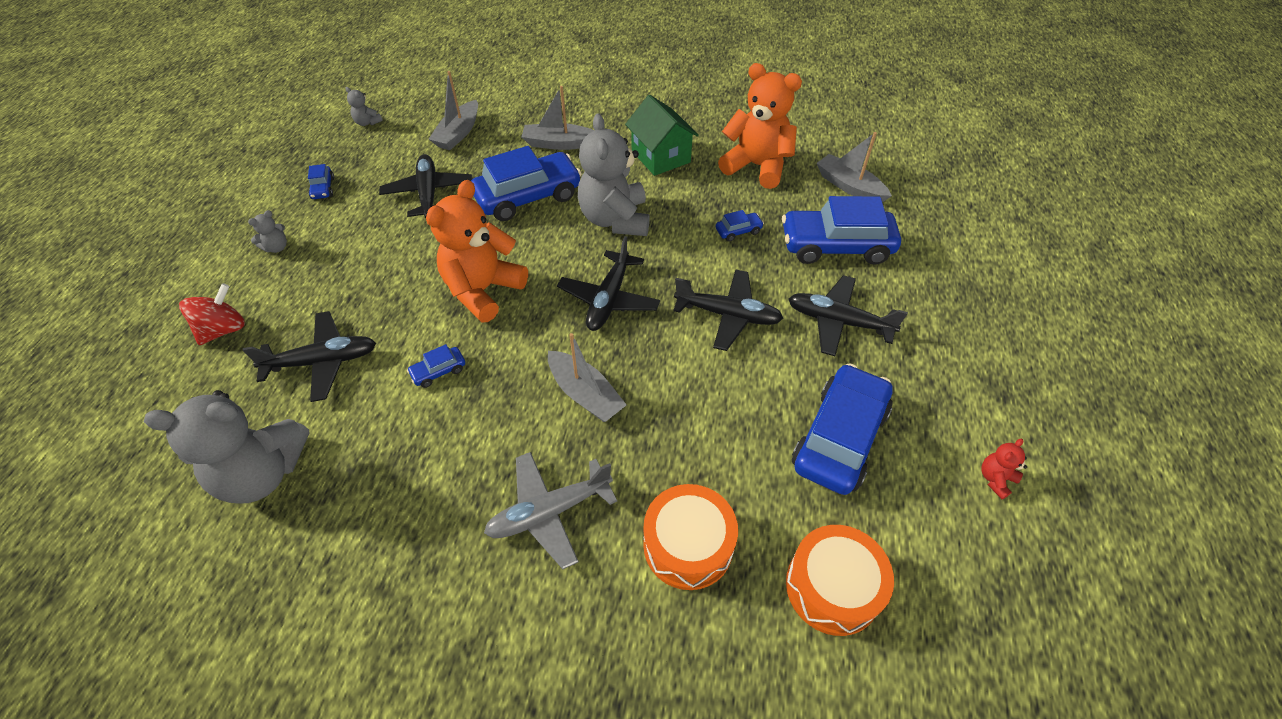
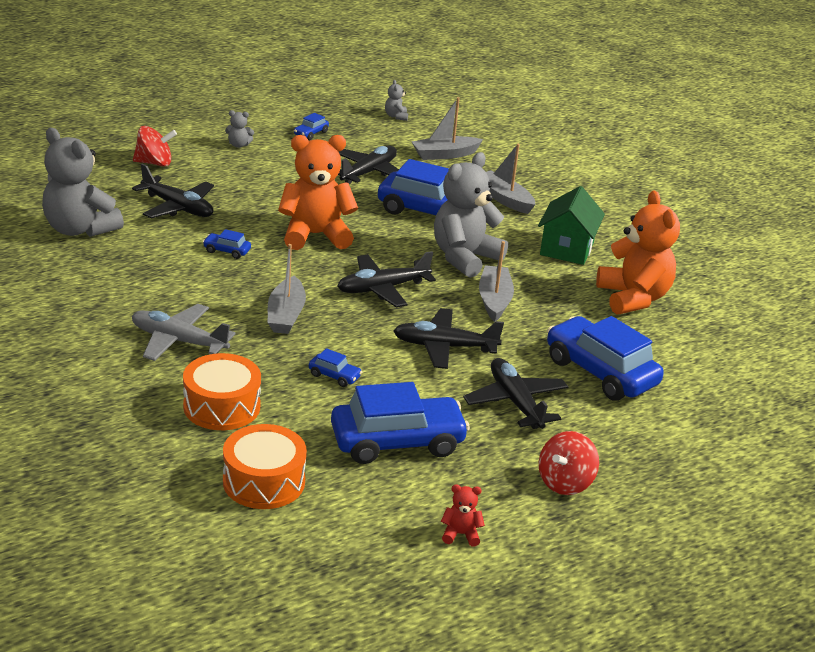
camera: 45 degrees right, 20 degrees down
(728, 315) = (444, 347): black plane -> black plane turned 120 degrees clockwise
(738, 231) = (541, 318): blue car -> blue car (334, 376)
(849, 186) = (688, 354): grey boat -> grey boat (494, 300)
(964, 362) = (565, 482): none -> red spinning top

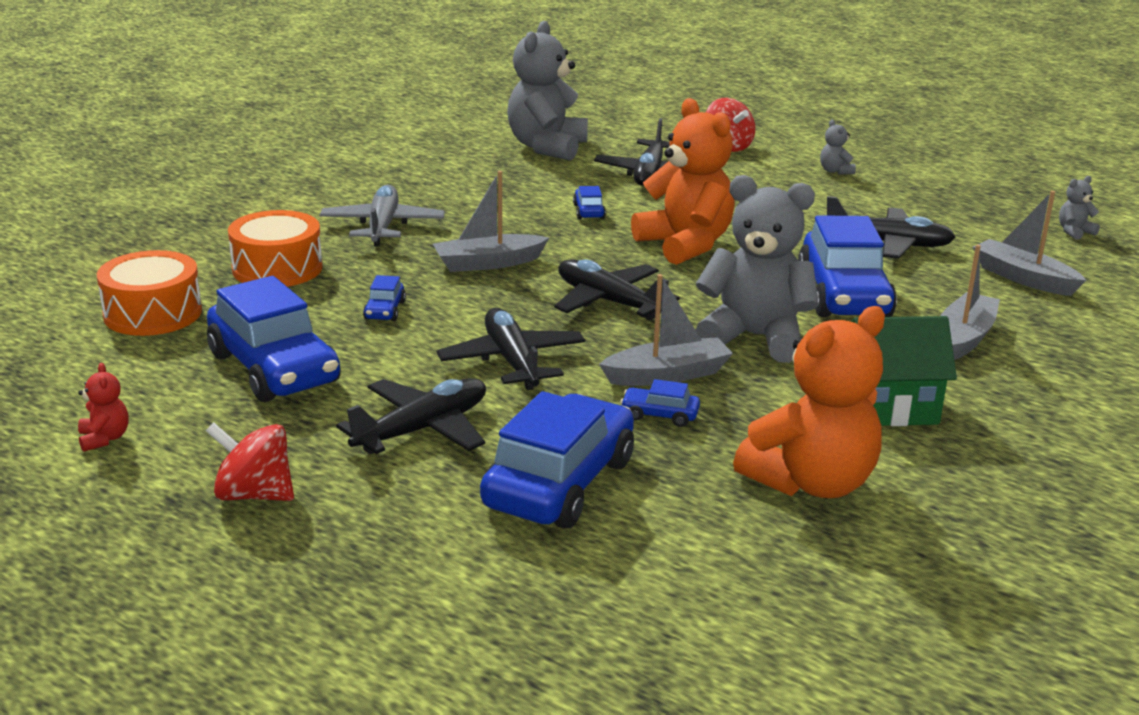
camera: 70 degrees right, 5 degrees down
(311, 133) = (932, 197): blue car -> blue car (659, 415)

